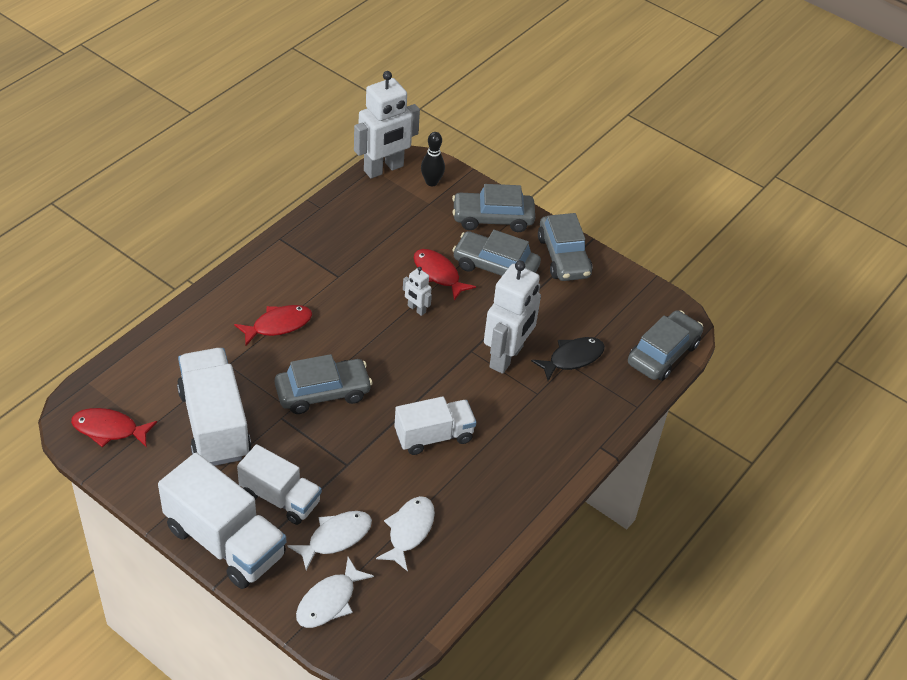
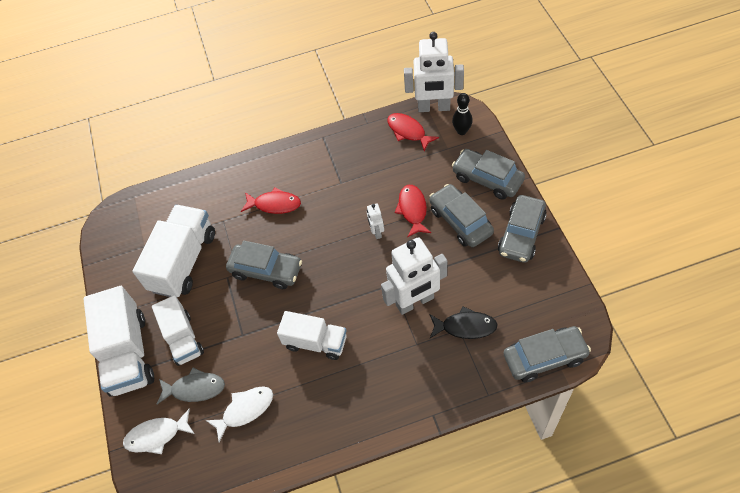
camera: 45 degrees right, 10 degrees up
(109, 429) = (122, 236): red fish -> red fish (408, 131)
(335, 538) = (195, 389): white fish -> grey fish

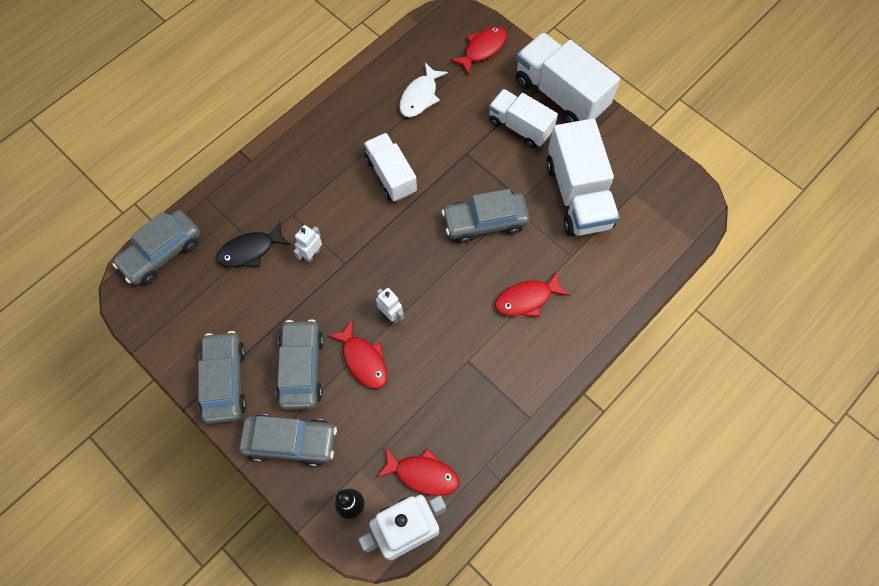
camera: 145 degrees right, 10 degrees up
(157, 435) = (482, 49): white fish -> red fish
(195, 389) = (477, 93): grey fish -> none
(315, 342) = (391, 175): white truck -> white truck turned 75 degrees clockwise
(415, 302) = (312, 254): white robot -> white robot, size x0.46
(460, 221) = (301, 368): grey car -> grey car turned 120 degrees counterclockwise

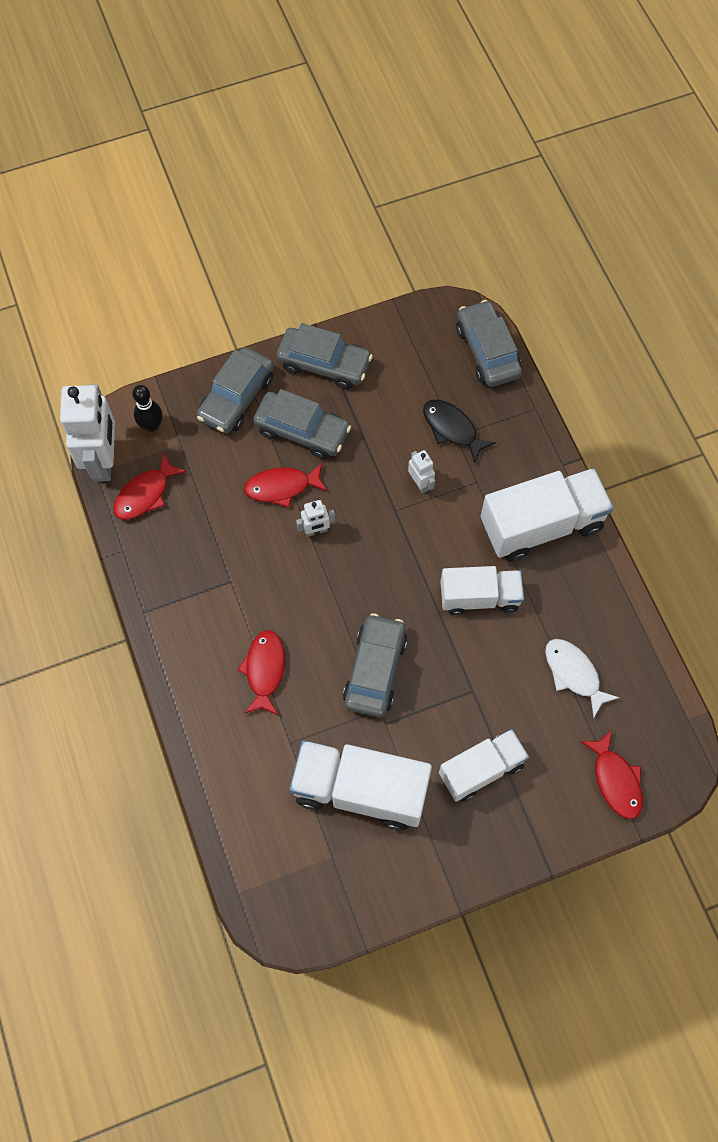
camera: 115 degrees right, 0 degrees up
(250, 250) = (452, 429): black fish -> black fish turned 45 degrees counterclockwise
(560, 94) = (507, 843): white truck -> white truck (541, 525)

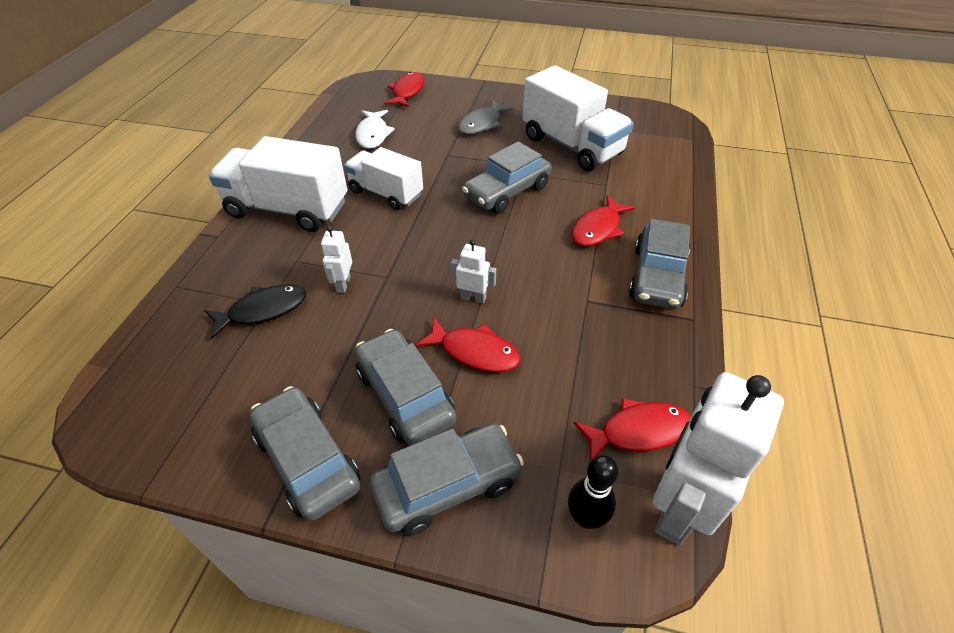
camera: 145 degrees left, 20 degrees down
(452, 429) = (263, 310): black fish -> black fish turned 105 degrees counterclockwise
(481, 769) = (481, 124): white truck -> grey fish
(487, 351) = (138, 361): grey car -> grey car (657, 276)

